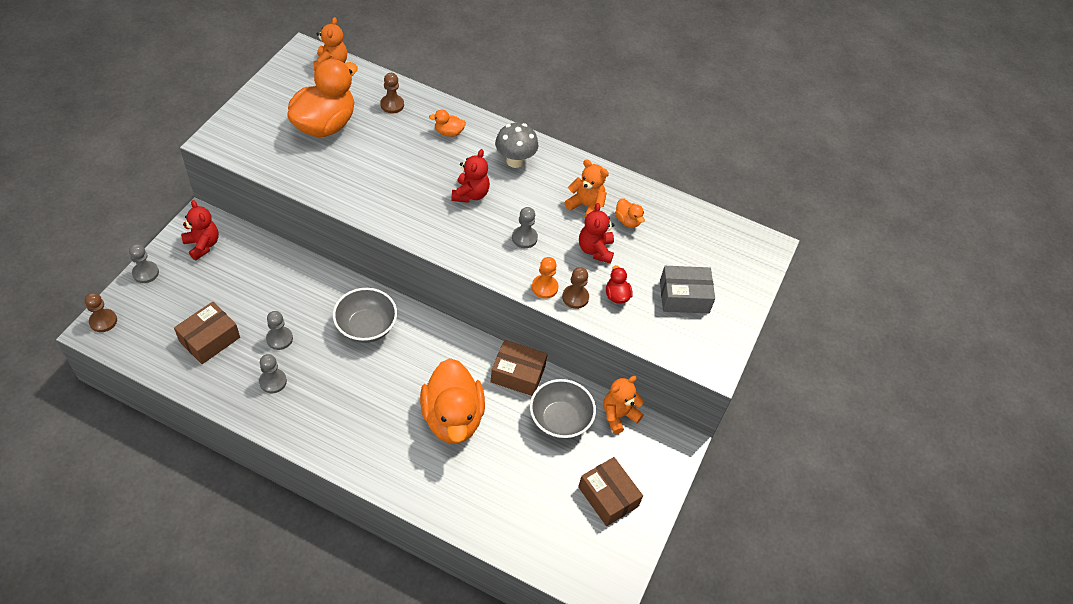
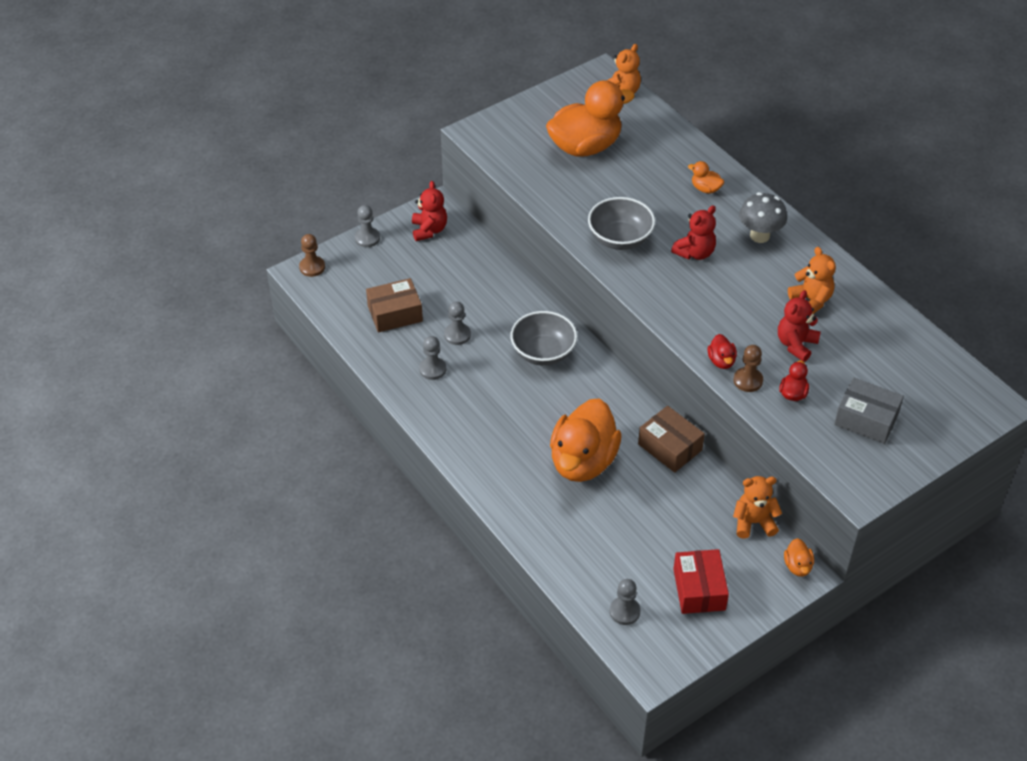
camera: 35 degrees right, 5 degrees down
(392, 105) = (662, 146): brown pawn -> none
(524, 238) = (727, 310): grey pawn -> grey pawn (624, 611)
(544, 287) = (721, 361): orange pawn -> red duck
(560, 420) = (689, 503): grey bowl -> grey bowl (620, 239)
(608, 496) = (699, 589): brown box -> red box
(627, 221) = (848, 329): orange duck -> orange duck (797, 566)

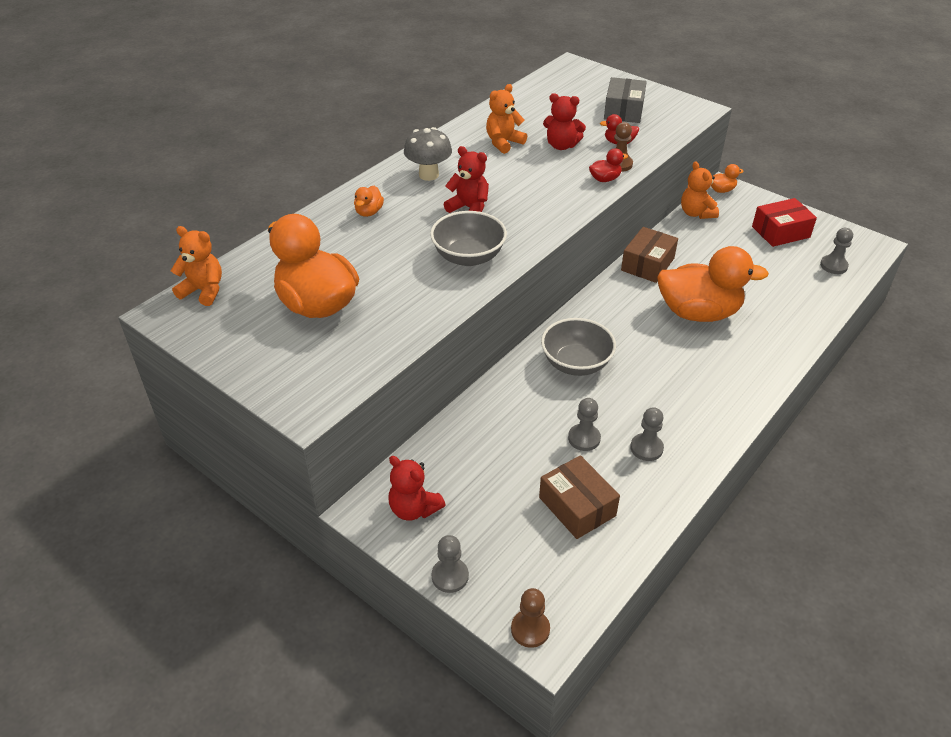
camera: 105 degrees left, 5 degrees down
(429, 230) = (414, 509): red teddy bear -> red teddy bear turned 120 degrees counterclockwise

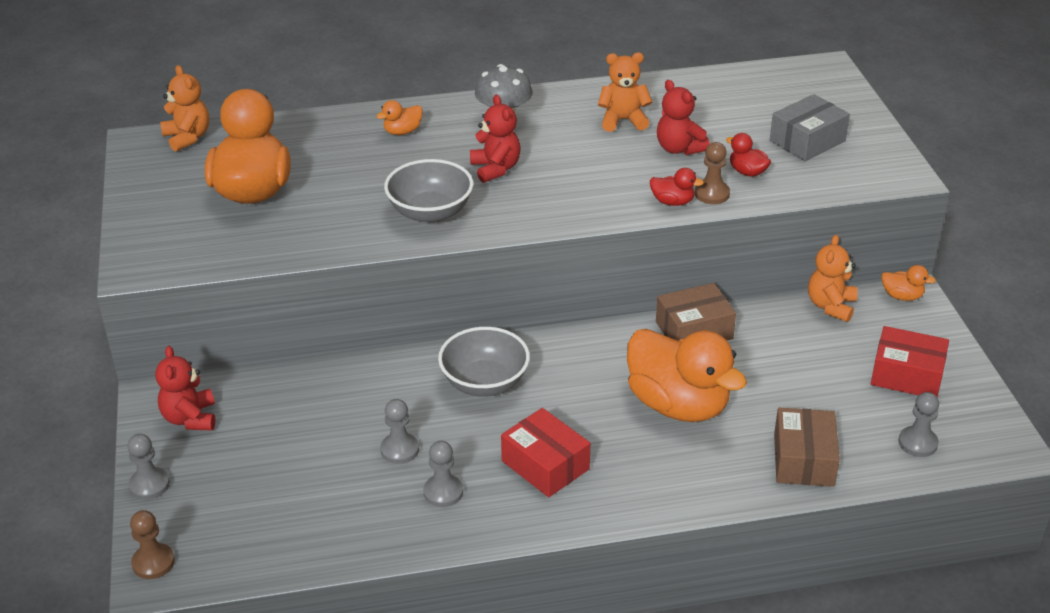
camera: 40 degrees right, 5 degrees down
(577, 506) = (315, 499): brown box -> brown box (803, 460)
(679, 393) = (545, 465): none -> red box

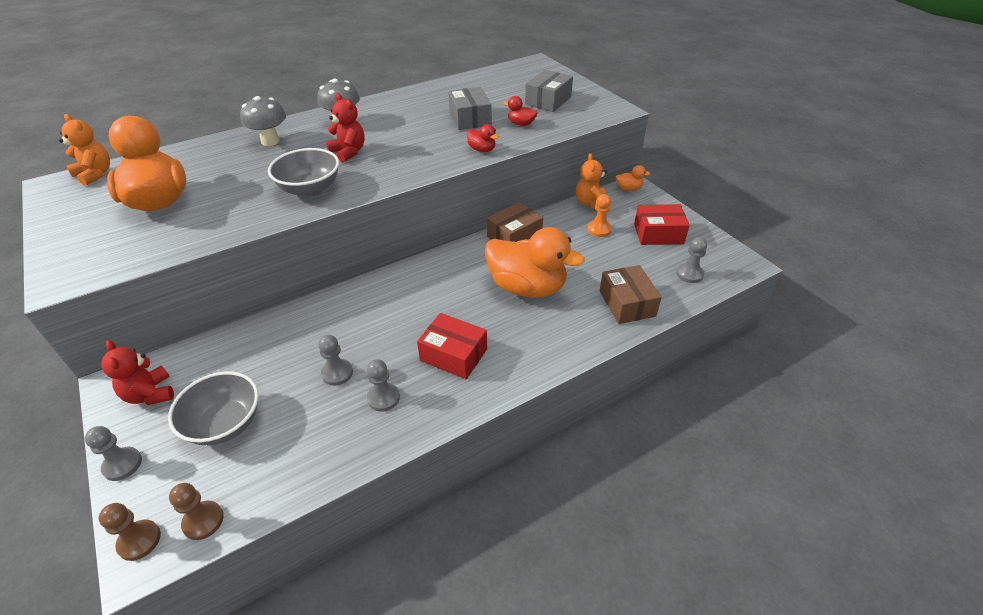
camera: 20 degrees left, 5 degrees up
(402, 132) = (270, 141): orange duck -> grey mushroom
(485, 382) = (385, 305): grey bowl -> grey bowl (225, 423)
(623, 120) = (425, 109): orange teddy bear -> none
(672, 202) = (482, 150): red duck -> red duck turned 45 degrees clockwise
(679, 149) = (470, 118): red teddy bear -> grey box
(712, 194) = (505, 140): brown pawn -> brown pawn (203, 521)
(821, 348) = (599, 229): none -> orange pawn

